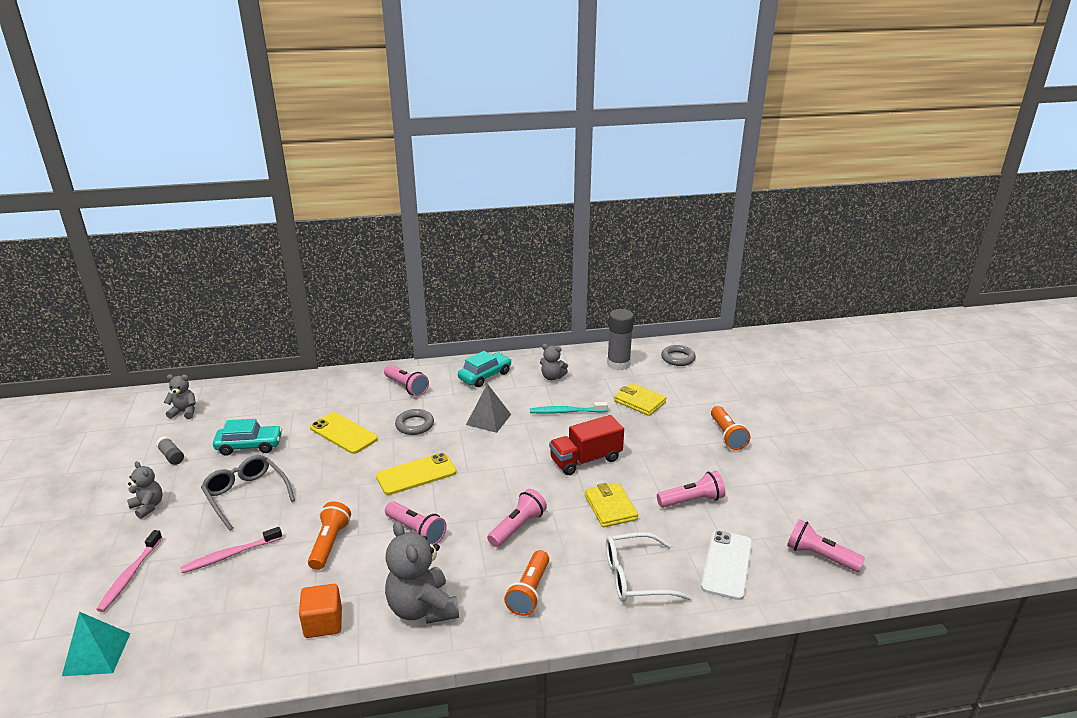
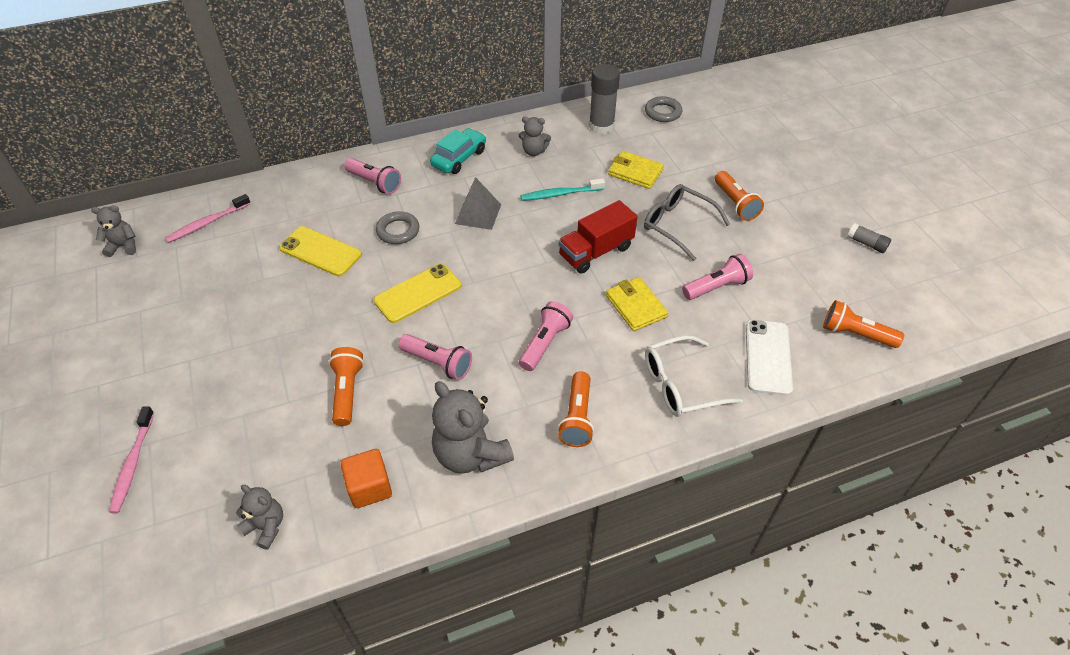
camera: 10 degrees left, 20 degrees up
(96, 654) = (128, 564): turquoise pyramid -> none
(148, 506) = (123, 375): grey teddy bear -> grey teddy bear (266, 527)
(171, 456) = (128, 306): grey glue stick -> grey glue stick (866, 243)
(230, 555) = (240, 422): pink toothbrush -> pink toothbrush (207, 223)
(246, 495) = (233, 345): grey glasses -> grey glasses (678, 225)
(249, 446) = (216, 281): turquoise car -> none
(820, 556) = (855, 334): pink flashlight -> orange flashlight

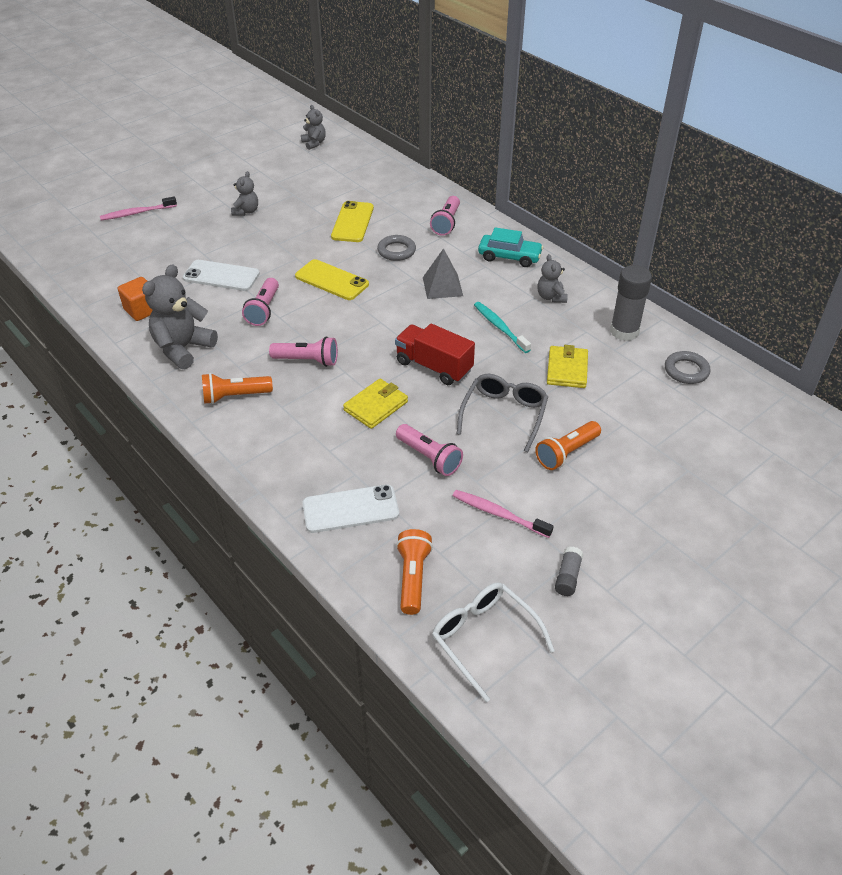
camera: 70 degrees right, 5 degrees down
(207, 223) = (355, 166): pink toothbrush -> pink toothbrush (499, 514)
(266, 527) = (103, 277): grey teddy bear -> grey teddy bear (246, 211)
(347, 391) = (221, 276): orange flashlight -> white phone
(681, 384) = (292, 452): white glasses -> white glasses (484, 639)

